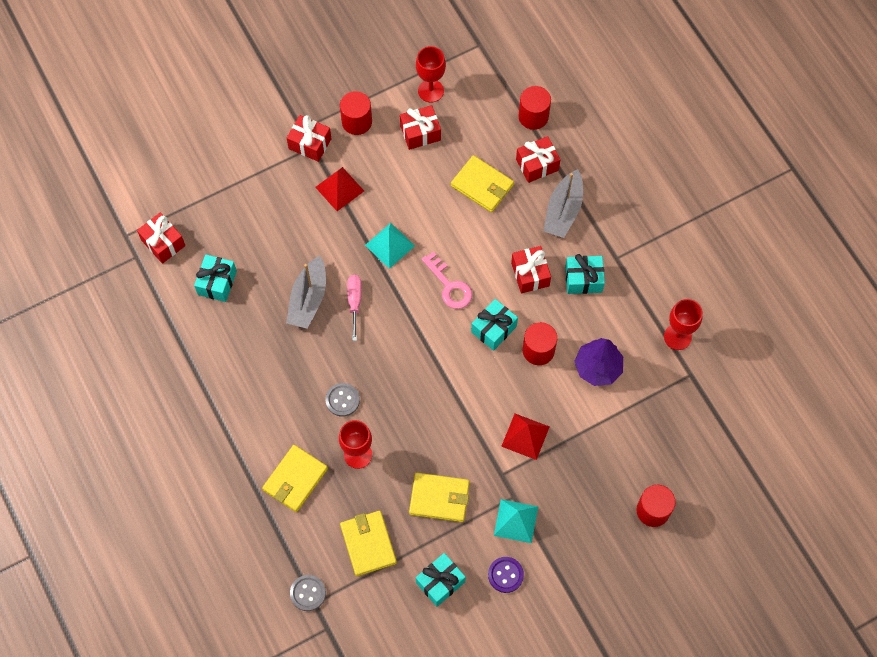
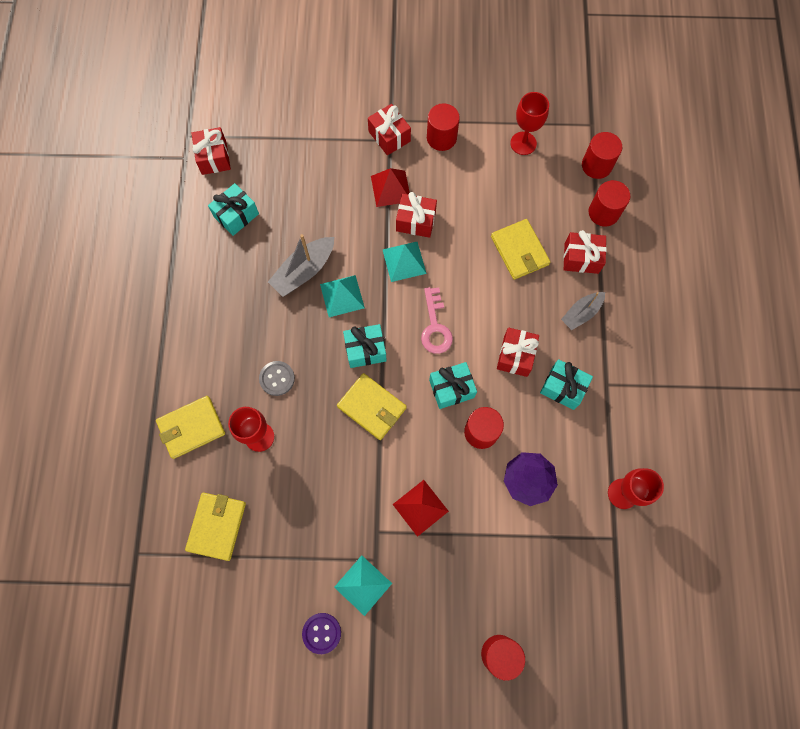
camera: 30 degrees right, 5 degrees up
(308, 593) = (136, 541): grey button -> none
(354, 302) = (342, 296): pink screwdriver -> turquoise pyramid
(420, 133) = (491, 175): red gift -> red gift (416, 221)
(439, 498) = (306, 521): yellow wallet -> yellow wallet (372, 407)
(440, 582) = (258, 603): turquoise gift -> turquoise gift (365, 350)
(504, 79) = (596, 165): none -> red cylinder
(563, 211) = (581, 313): grey boat -> grey boat, size x0.66

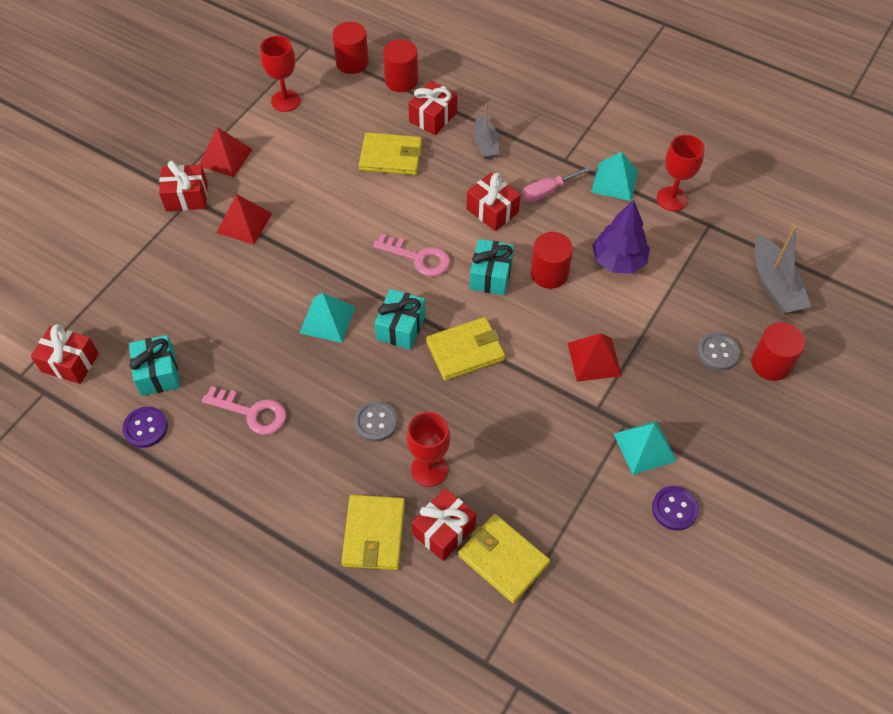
camera: 60 degrees left, 15 degrees down
(192, 235) = (145, 428): none -> purple button
(239, 293) = (252, 412): none -> pink key
(304, 271) = (274, 340): grey boat -> grey boat (775, 285)
(404, 261) = (331, 250): turquoise pyramid -> turquoise pyramid (615, 181)
(416, 221) = (296, 220): red gift -> red gift (444, 530)
(441, 138) = (225, 157): red cylinder -> red pyramid
(484, 604) = (717, 352): none -> grey button
(563, 388) = (547, 191): turquoise gift -> pink screwdriver

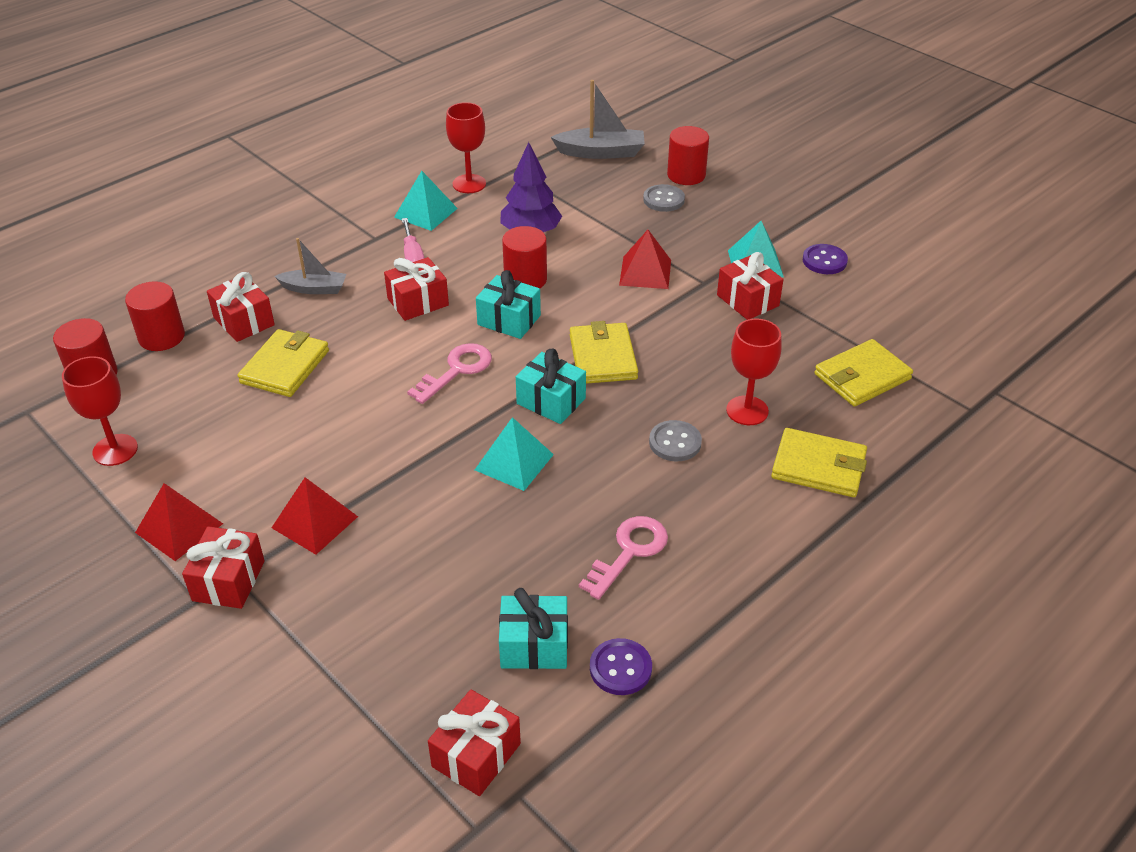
camera: 75 degrees left, 15 degrees down
(444, 530) = (823, 412): red gift -> red gift (747, 300)

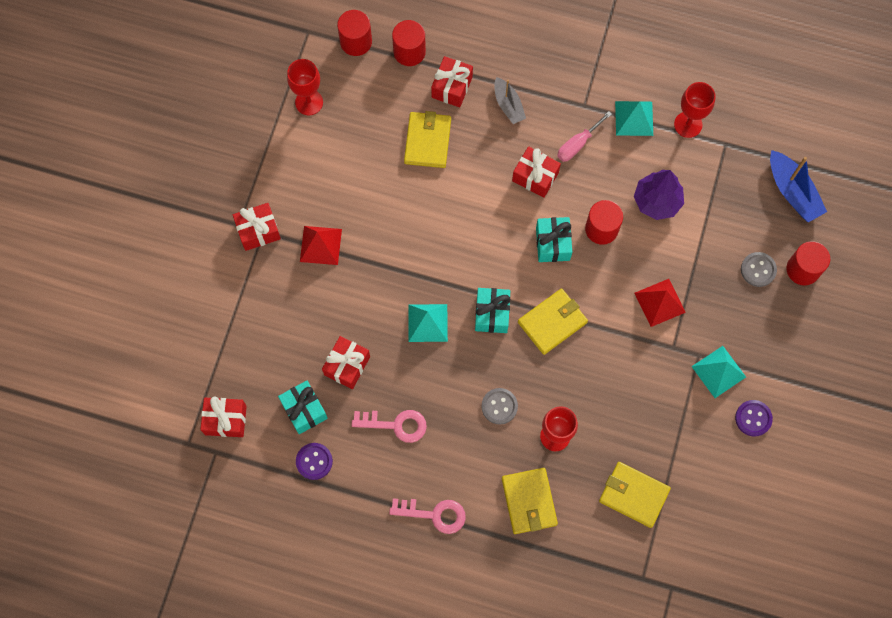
camera: 60 degrees right, 30 degrees up
(179, 528) = (277, 179): red pyramid -> none
(285, 367) = (427, 141): yellow wallet -> yellow wallet turned 75 degrees counterclockwise
(456, 370) = (485, 242): pink key -> pink key (434, 514)
(601, 152) = (792, 192): grey boat -> blue boat
(747, 300) = (671, 386): red gift -> red gift (347, 365)

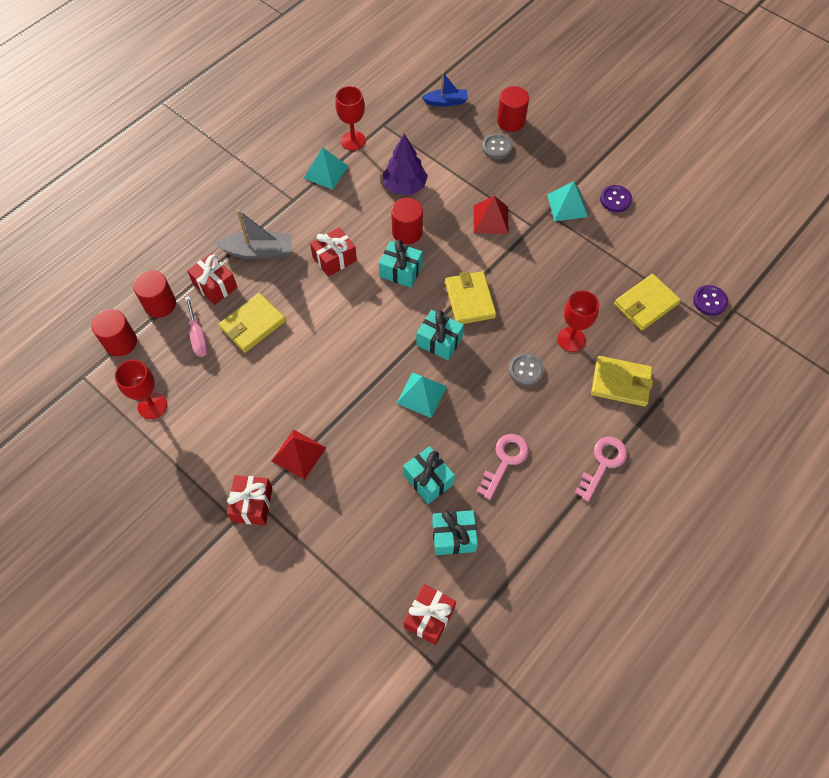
camera: 65 degrees left, 10 degrees down
(314, 461) = (509, 548): purple button -> purple button (709, 301)
(347, 365) = (428, 480): red gift -> turquoise gift
(427, 141) = (252, 324): yellow wallet -> yellow wallet turned 75 degrees counterclockwise
(508, 105) = (259, 251): grey boat -> grey boat, size x1.51
(577, 144) = (324, 218): pink screwdriver -> pink screwdriver (198, 337)
(792, 192) = (446, 102): blue boat -> blue boat, size x0.66

